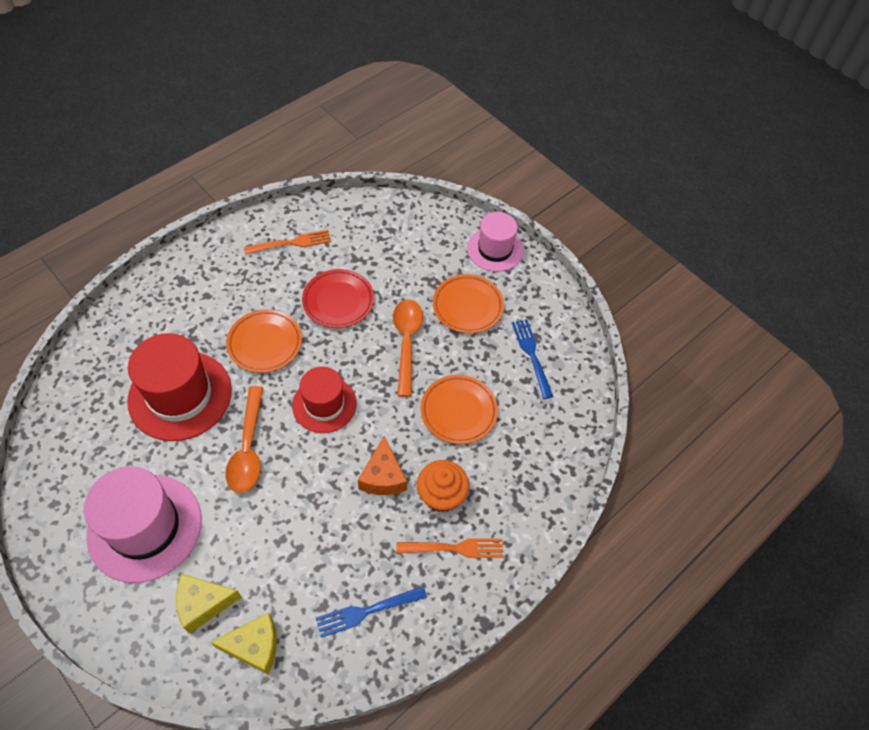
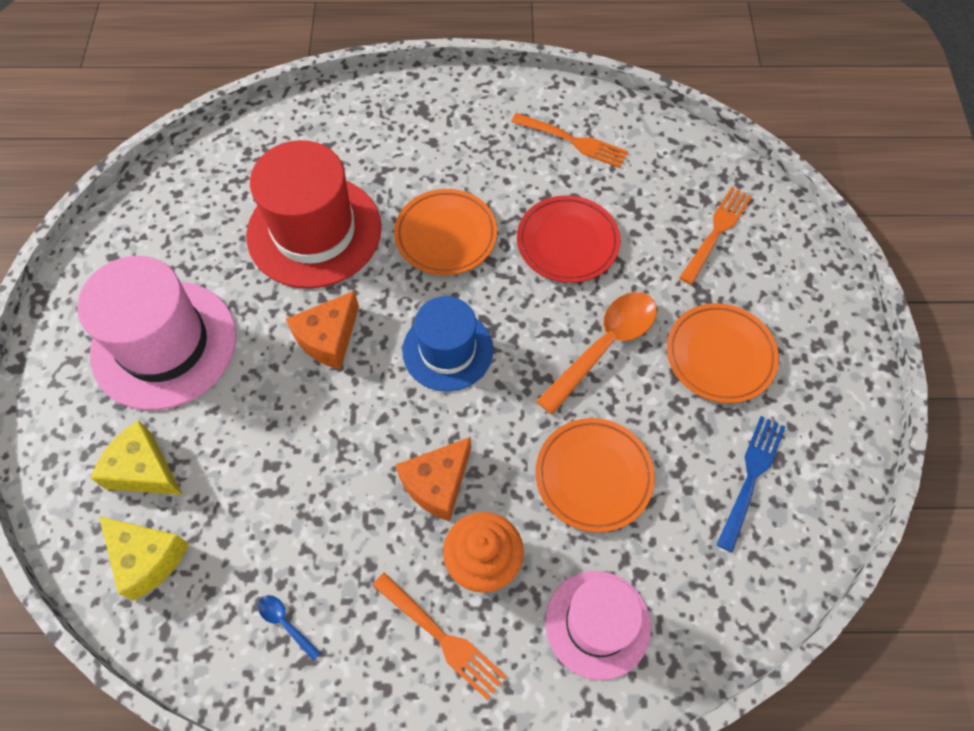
camera: 45 degrees right, 5 degrees up
(248, 448) = (328, 338): orange spoon -> orange cheese
(324, 404) = (447, 350): red hat -> blue hat
(367, 611) = (285, 623): blue fork -> blue spoon
(412, 244) = (716, 232): none -> orange fork
(495, 249) = (820, 308): pink hat -> pink hat (597, 624)

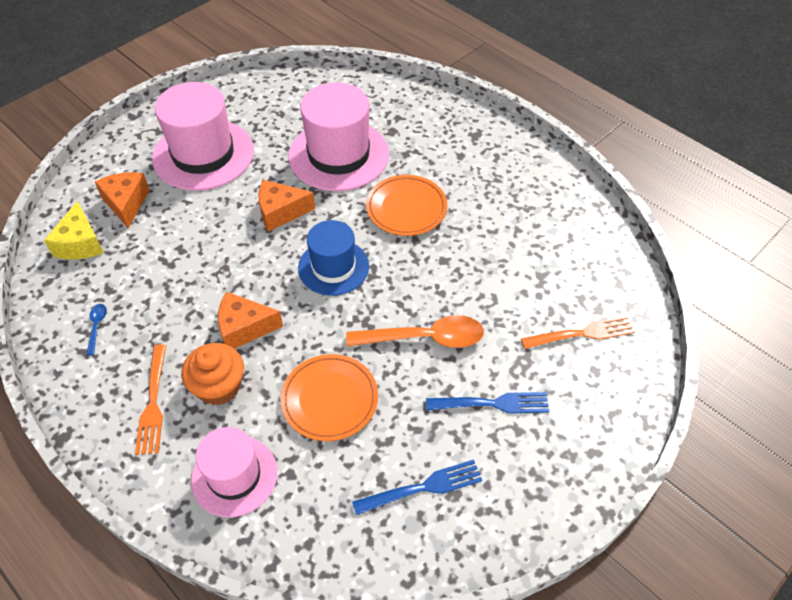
camera: 45 degrees right, 10 degrees down
(144, 470) = (126, 203): yellow cheese -> orange cheese
(314, 231) = (338, 155): red hat -> pink hat
(567, 242) = (474, 265): red plate -> none
(572, 141) = (548, 213): orange fork -> none
(720, 355) = (491, 404): orange plate -> blue fork

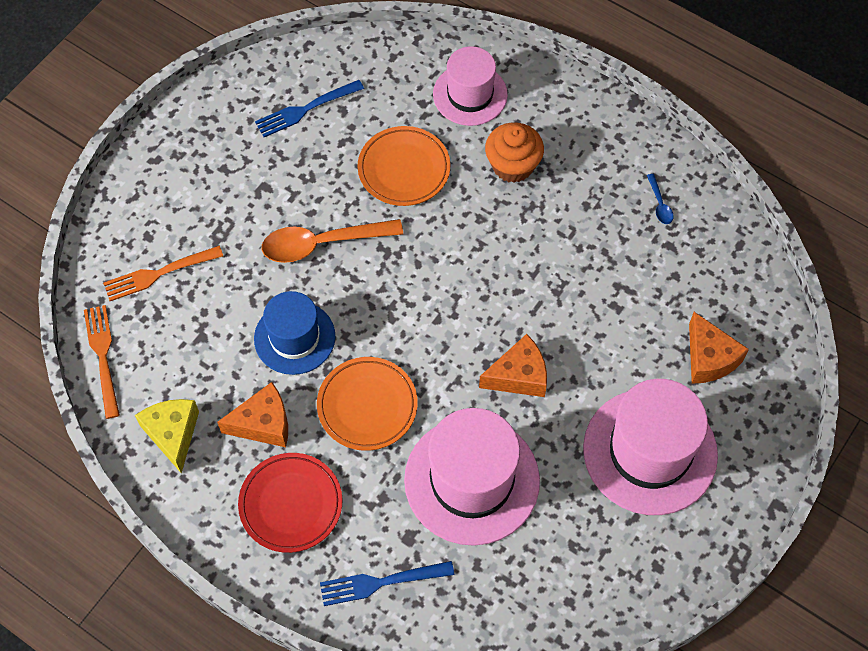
camera: 170 degrees right, 10 degrees up
(80, 243) = (731, 295): yellow cheese -> yellow cheese (173, 434)
(153, 402) = (568, 142): orange fork -> orange fork (103, 357)
(244, 328) = (509, 226): orange cheese -> orange cheese (263, 423)
(333, 267) = (436, 311): blue hat -> blue hat (294, 337)
(473, 158) = (291, 504): none -> red plate
(491, 404) = (249, 188): blue fork -> blue fork (382, 582)

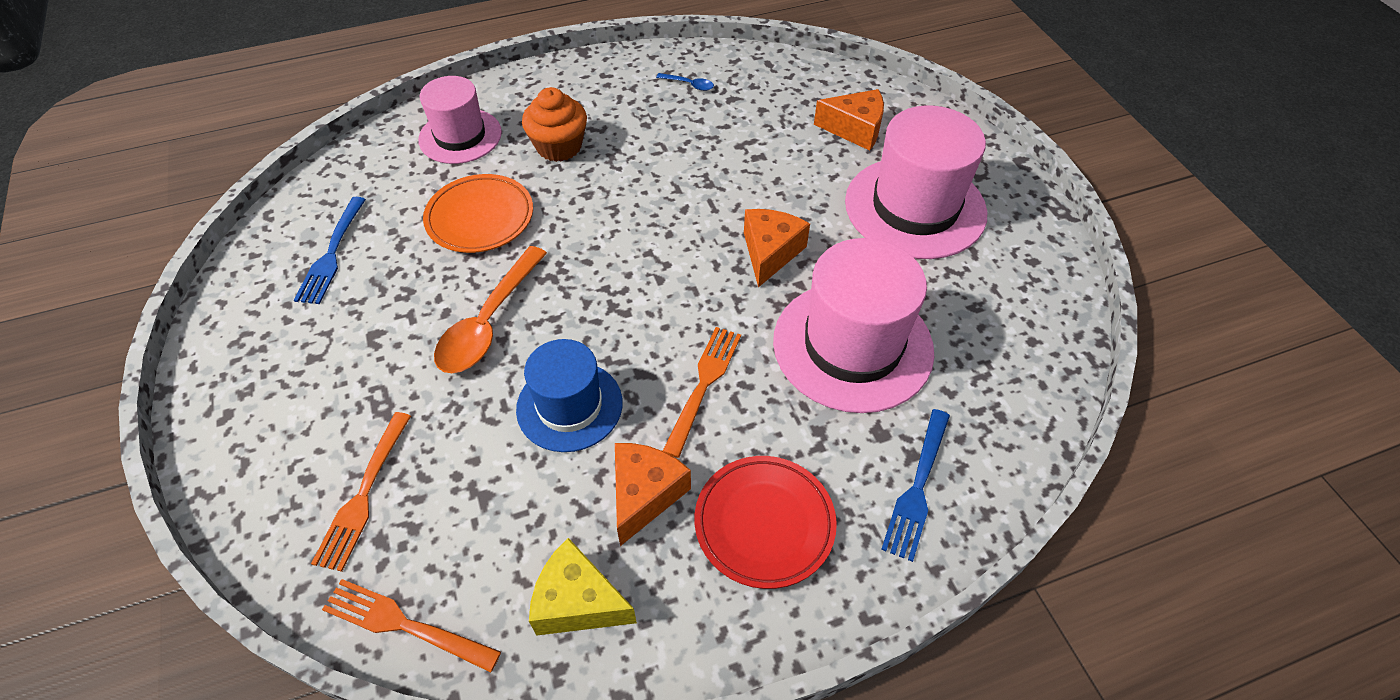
camera: 55 degrees left, 10 degrees down
(367, 406) = (703, 386): orange plate -> orange fork

